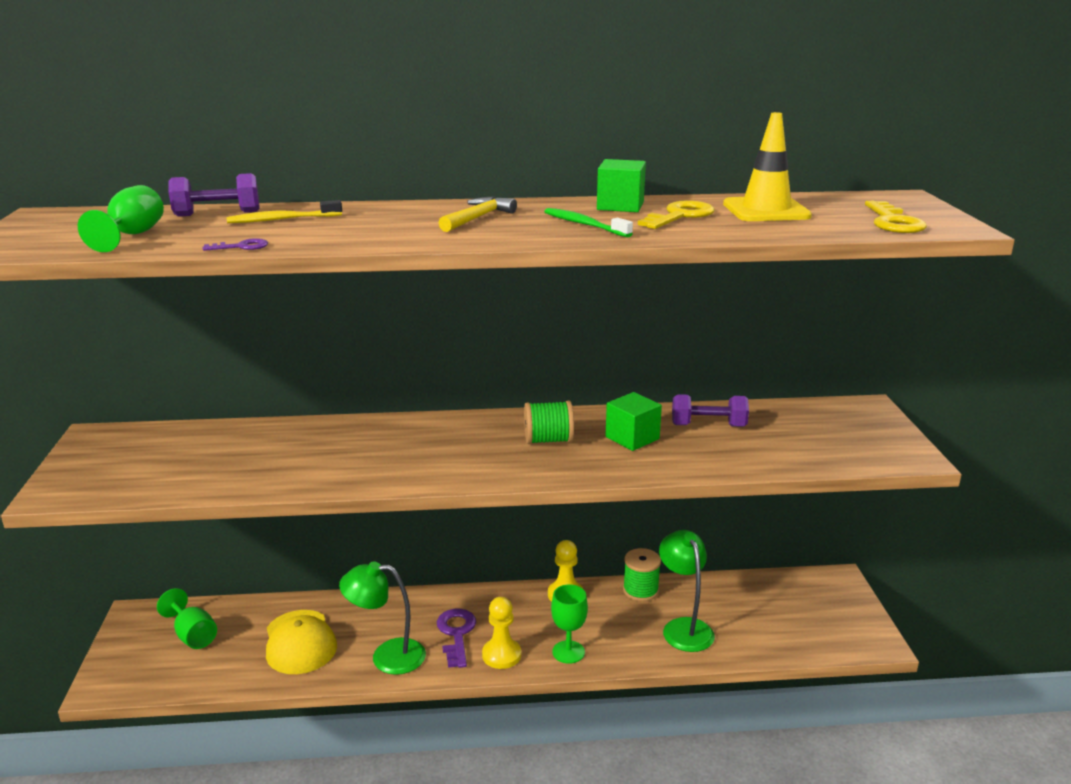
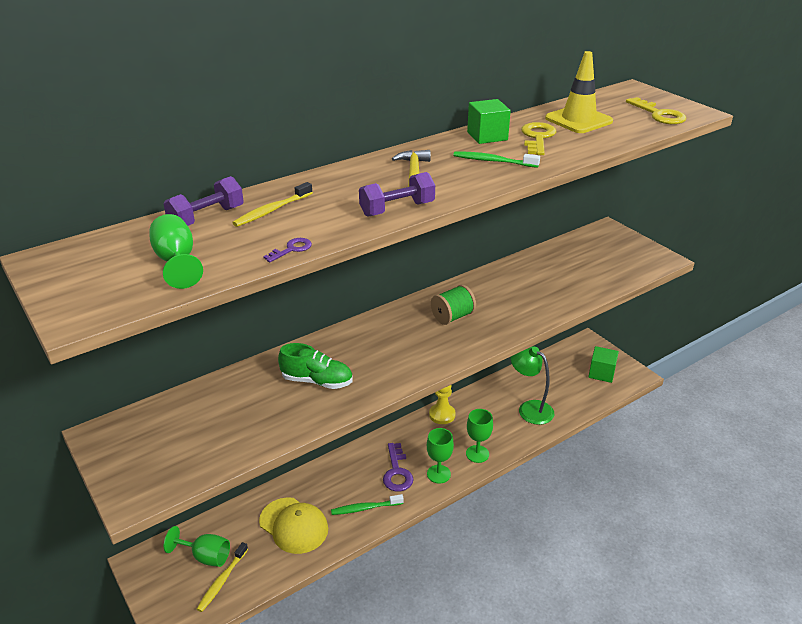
camera: 30 degrees left, 10 degrees up
(185, 664) = (222, 581): none -> yellow toothbrush
(330, 454) = (317, 381): none -> green shoe
(387, 656) = (365, 508): green lamp -> green toothbrush
(456, 634) = (397, 472): purple key -> purple key turned 150 degrees counterclockwise
(501, 655) = (438, 474): yellow pawn -> green goblet
(632, 438) = (501, 297): green cube -> green cube (601, 373)
(640, 590) = (485, 393): green spool -> none
(708, 425) = (536, 272): purple dumbbell -> purple dumbbell (397, 209)

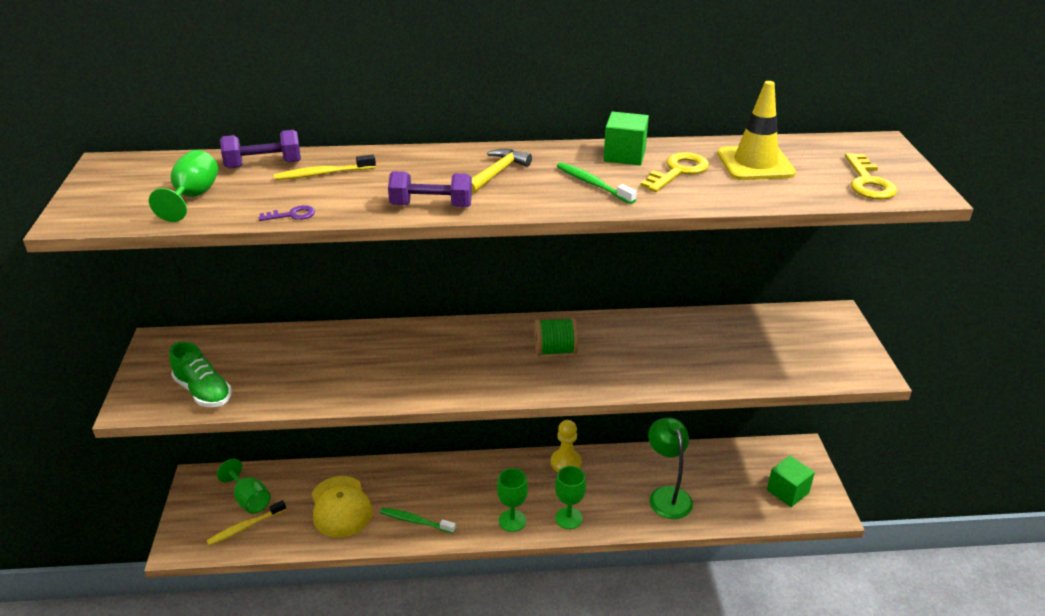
camera: 30 degrees right, 0 degrees up
(317, 381) = (366, 365): green shoe -> green shoe (203, 391)
(397, 472) = (473, 500): purple key -> none

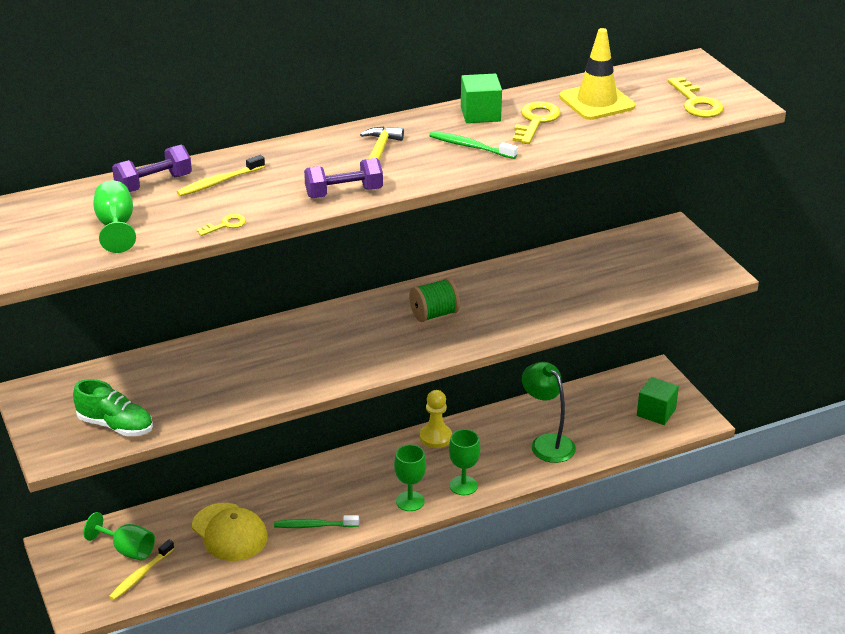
camera: 20 degrees left, 0 degrees up
(292, 215) = (225, 225): purple key -> yellow key

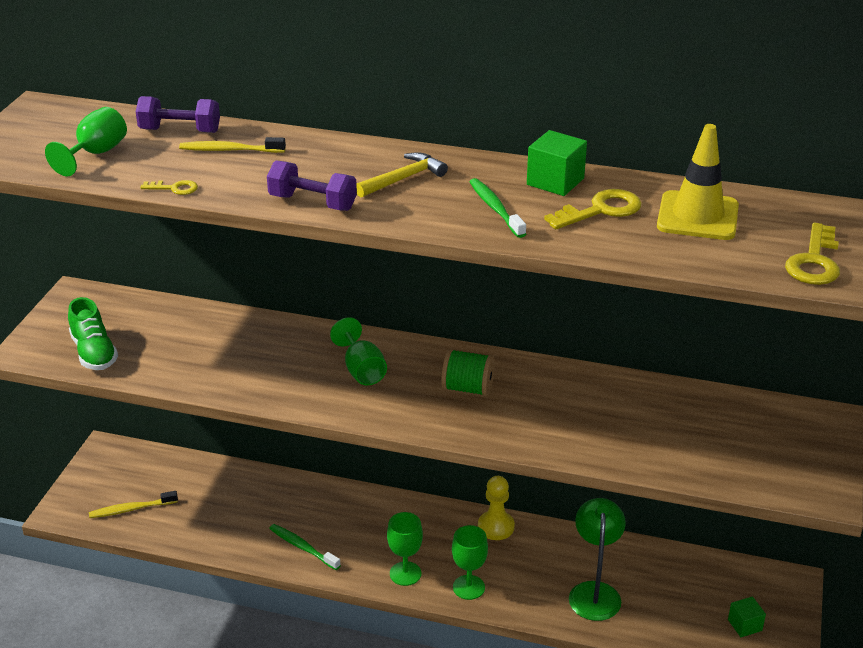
camera: 40 degrees right, 0 degrees up
(127, 550) = (146, 482): green goblet -> green goblet (362, 370)
(229, 532) = (233, 513): yellow cap -> none
(656, 412) = (744, 625): green cube -> green cube, size x0.67

